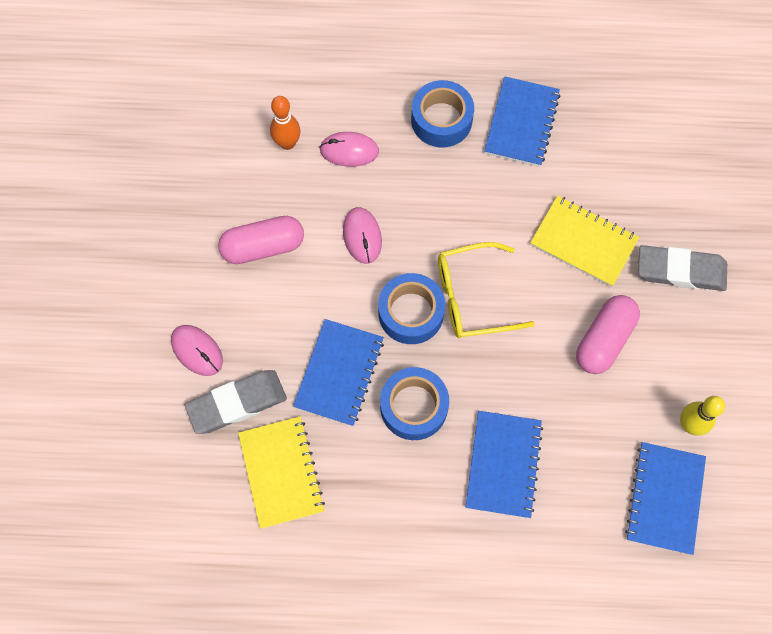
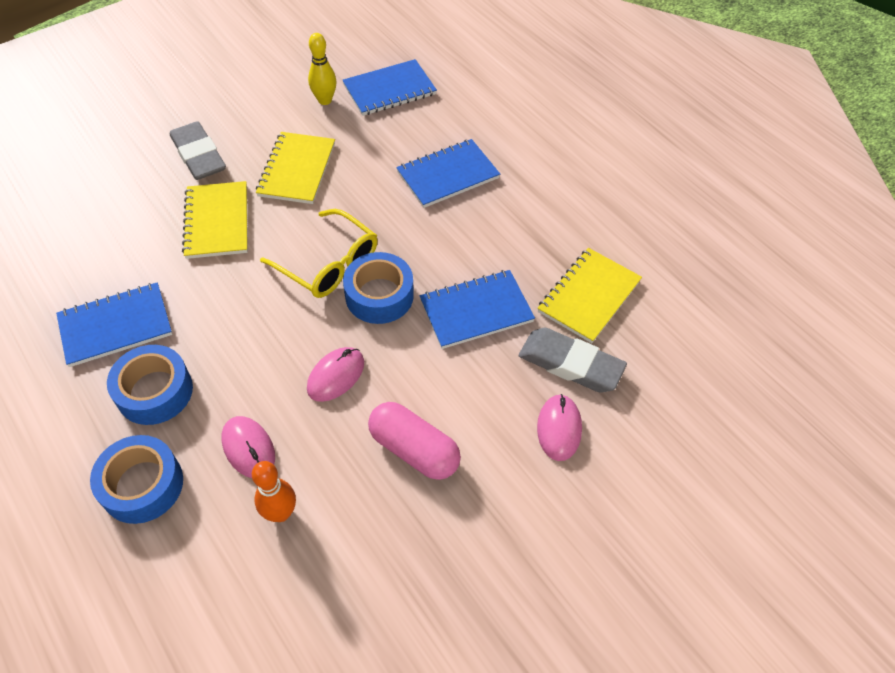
camera: 130 degrees left, 15 degrees down
(413, 407) = (456, 248): blue tape -> blue tape (142, 485)
(604, 340) = (297, 170): pink capsule -> yellow notebook

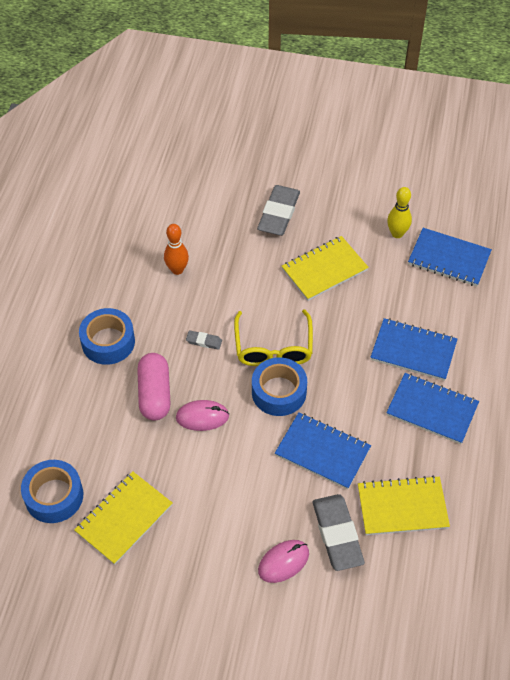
camera: 50 degrees right, 0 degrees up
(116, 326) = (127, 287): blue notebook -> blue notebook (432, 410)
(142, 485) = (53, 387): blue tape -> blue tape (54, 496)
(217, 222) = (242, 267): yellow notebook -> yellow notebook (124, 518)
(248, 448) = (118, 415): pink mouse -> none
(256, 311) = (204, 341): none -> grey eraser
(280, 513) = (96, 462): orange bowling pin -> orange bowling pin (177, 270)
(414, 450) = (194, 495): pink capsule -> pink capsule (154, 394)

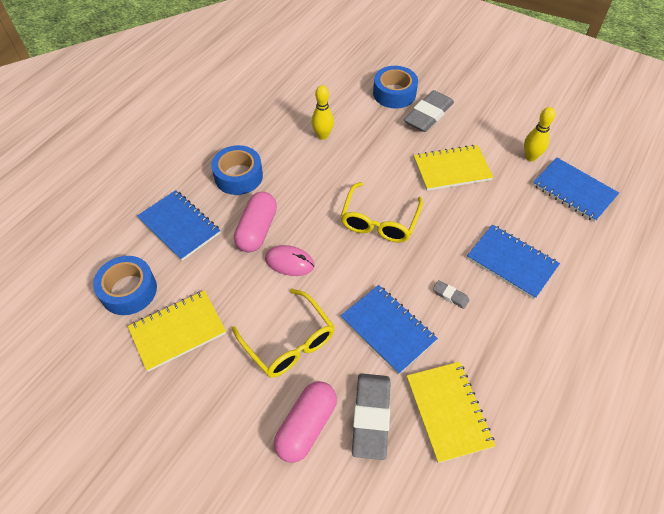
camera: 20 degrees right, 0 degrees up
(177, 270) = (322, 136): orange bowling pin -> yellow bowling pin
(204, 341) = (319, 199): grey eraser -> grey eraser (450, 296)
(236, 493) = (289, 342): none -> yellow glasses
(279, 392) = (368, 261): blue tape -> blue tape (394, 93)
(283, 562) = (306, 426): pink mouse -> pink capsule
(402, 507) = (448, 411): yellow notebook -> yellow notebook turned 60 degrees clockwise
(432, 410) = (512, 323): blue notebook -> blue notebook (179, 226)

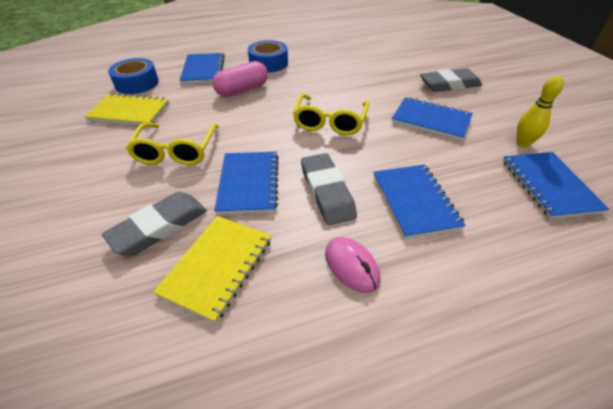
camera: 40 degrees right, 10 degrees down
(289, 262) = (238, 113): pink mouse -> pink mouse (351, 266)
(306, 426) = (114, 202): pink capsule -> none
(322, 136) = (350, 66): yellow bowling pin -> none
(379, 221) = (330, 122): yellow glasses -> yellow glasses turned 45 degrees counterclockwise
(394, 93) = (434, 65): blue tape -> none
(450, 296) = (327, 192): grey eraser -> grey eraser, size x2.17
(452, 169) = (431, 120): yellow notebook -> blue notebook

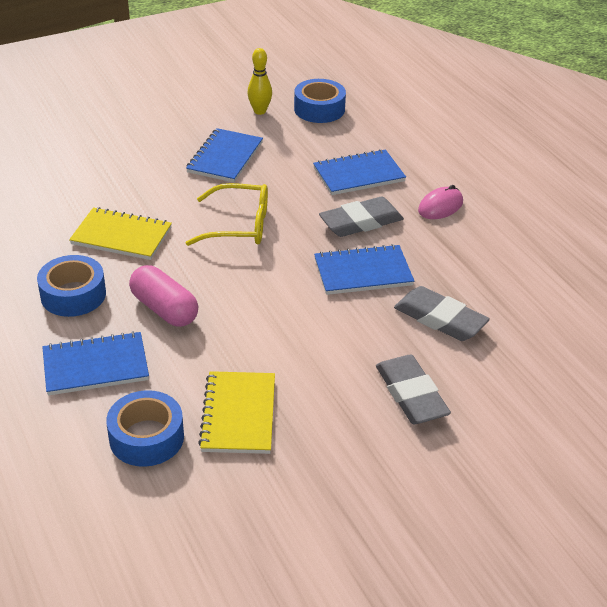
camera: 100 degrees left, 5 degrees down
(176, 151) = (322, 339): yellow glasses -> none
(217, 266) = (468, 274): yellow notebook -> yellow notebook (121, 236)
(449, 84) = (142, 139): grey eraser -> grey eraser (411, 394)
(549, 185) = (319, 109): blue notebook -> blue tape

